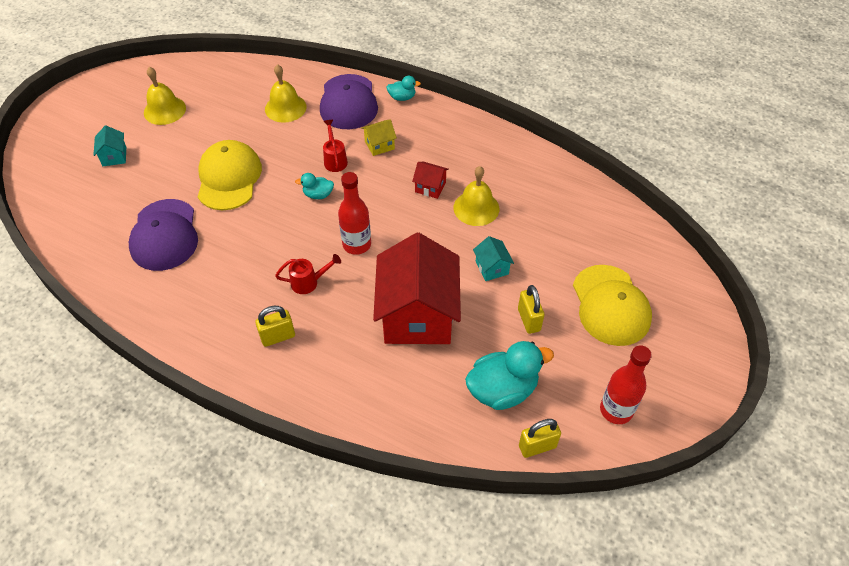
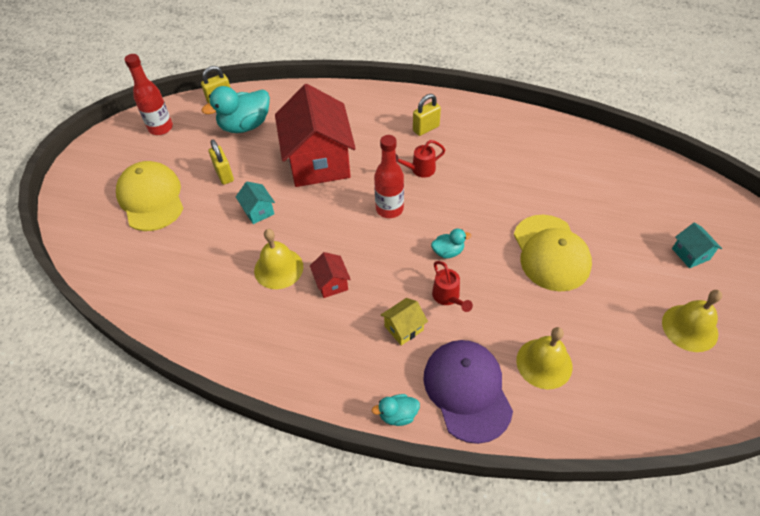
camera: 170 degrees right, 0 degrees up
(164, 235) = (571, 185): purple cap -> none
(430, 187) = (331, 283): red house -> red house turned 60 degrees clockwise

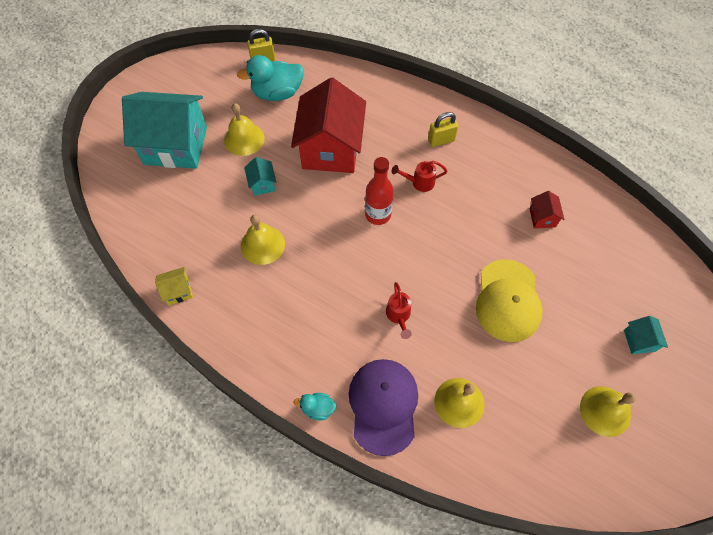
camera: 15 degrees right, 10 degrees up
(151, 198) = (175, 145): yellow cap -> turquoise house
(161, 128) = (203, 76): red bottle -> none
(224, 174) = (244, 139): yellow padlock -> yellow bell
(331, 283) = (303, 272): red house -> red house (542, 217)
(404, 328) = (350, 333): yellow house -> yellow house (178, 291)
(448, 252) = (415, 272): turquoise duck -> none

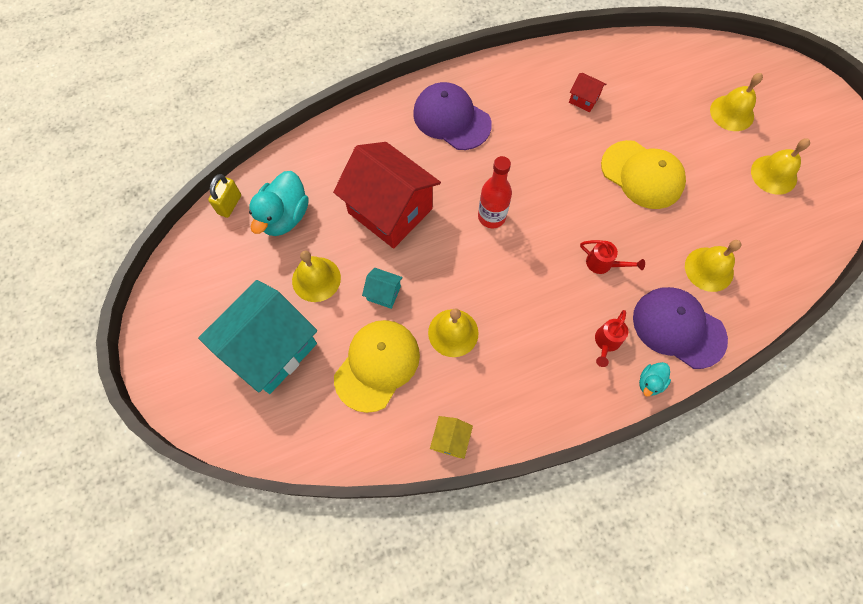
camera: 55 degrees left, 5 degrees up
(205, 213) = (377, 365): none -> yellow cap
(419, 182) = (482, 163): red watering can -> red watering can (606, 342)
(441, 140) = (451, 119): yellow padlock -> purple cap
(639, 340) = (732, 113): turquoise house -> yellow bell

